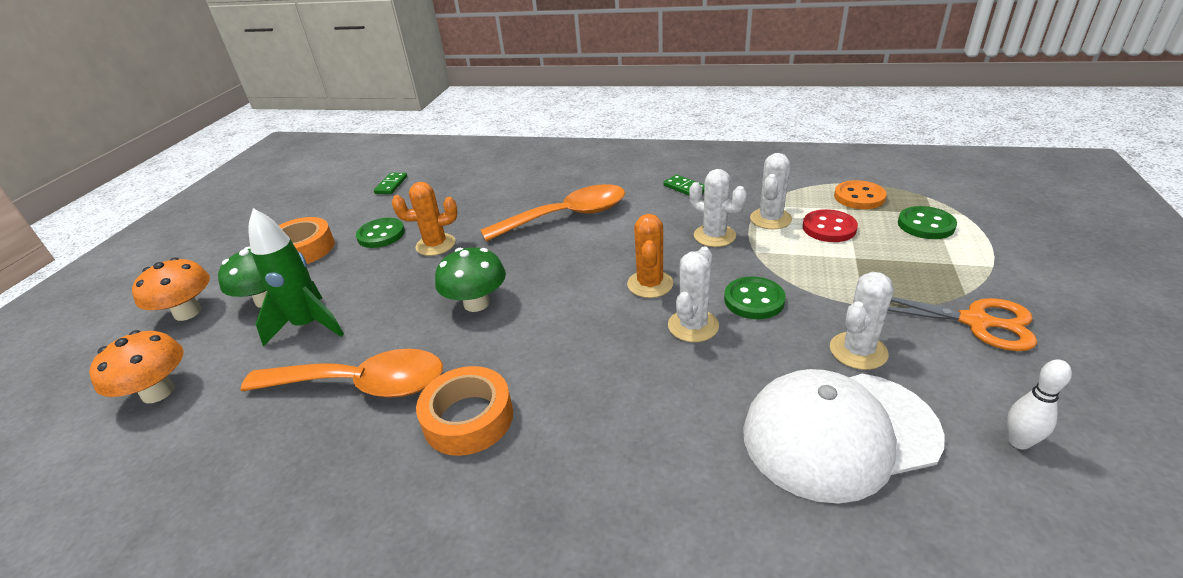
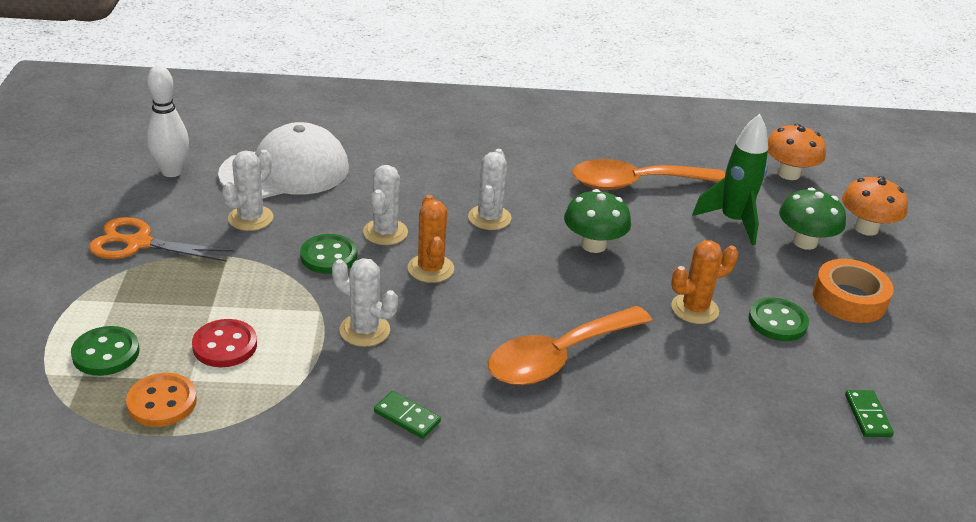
camera: 160 degrees right, 0 degrees up
(468, 418) = (539, 169): orange tape -> none
(770, 219) = (293, 358): white cactus -> white cactus (489, 218)
(1019, 442) = (172, 172): white bowling pin -> white bowling pin, size x1.62

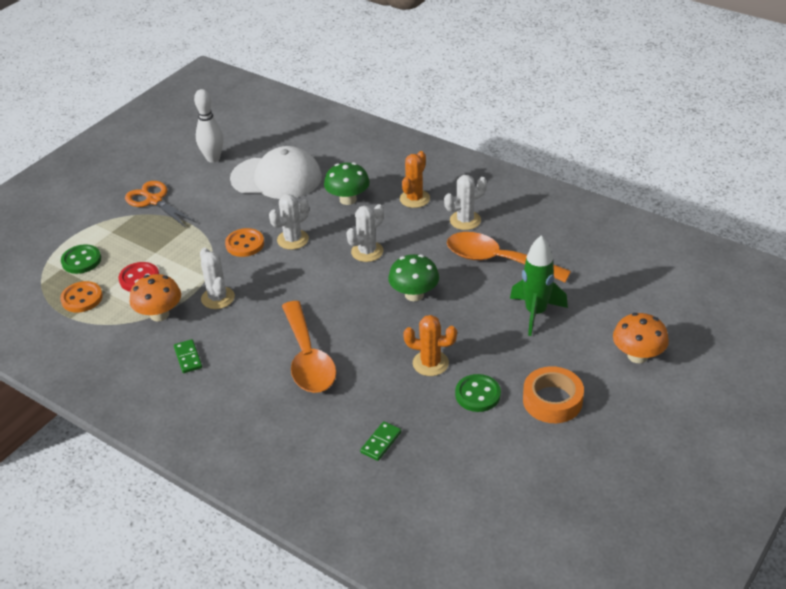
camera: 40 degrees right, 5 degrees up
(250, 218) = (226, 204): white cactus -> white cactus (465, 220)
(329, 256) = (245, 244): green button -> orange button
(430, 269) = (294, 273): orange cactus -> orange cactus (414, 199)
(558, 357) = (308, 358): orange spoon -> orange spoon turned 105 degrees counterclockwise
(788, 174) = (629, 292): orange mushroom -> orange mushroom (159, 314)
(804, 242) = (572, 348): green mushroom -> green mushroom (348, 199)
(867, 416) = (461, 480): green domino -> green domino (381, 442)

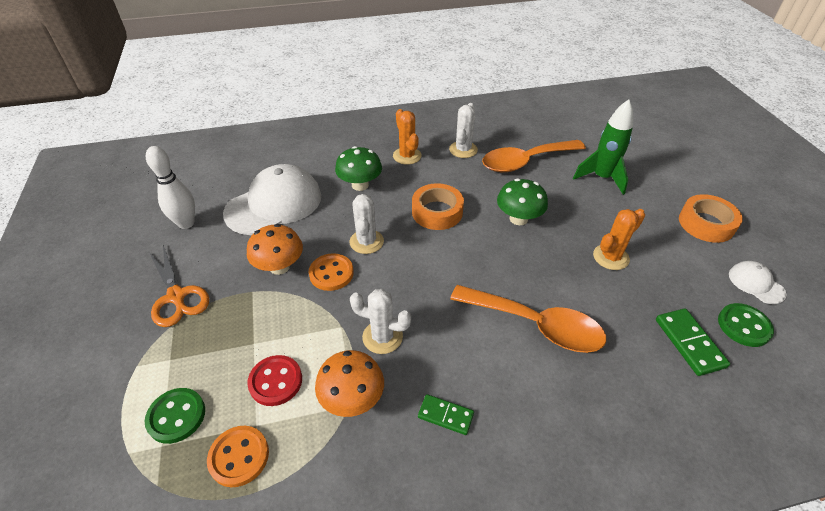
camera: 50 degrees left, 5 degrees up
(154, 200) = (176, 297): orange scissors -> orange scissors turned 120 degrees counterclockwise
(367, 252) = (437, 212): white cactus -> orange tape
(381, 442) = (689, 343): green domino -> green domino, size x1.51
(477, 394) = (670, 254): green button -> green button (743, 326)
(502, 458) = (756, 283): none -> white cap
(637, 356) = (687, 165): orange mushroom -> orange mushroom (279, 267)

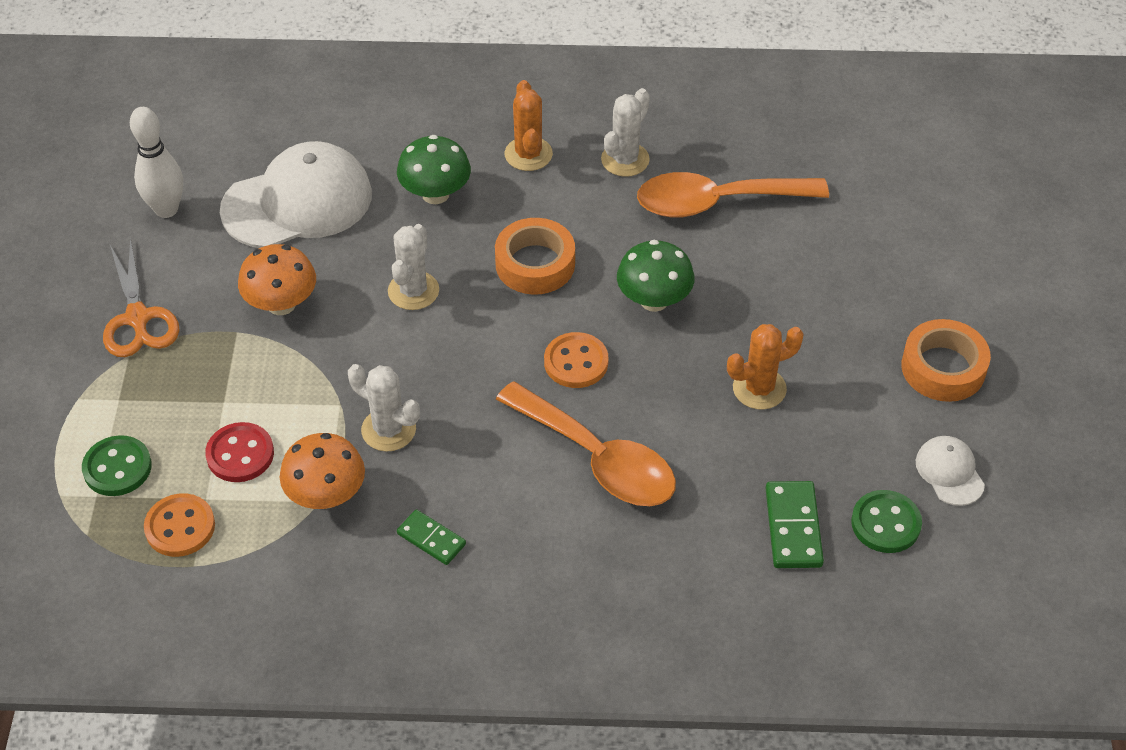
camera: 15 degrees right, 5 degrees up
(331, 273) = (349, 328): orange button -> orange button (576, 362)
(601, 178) = (826, 257): green rocket -> none

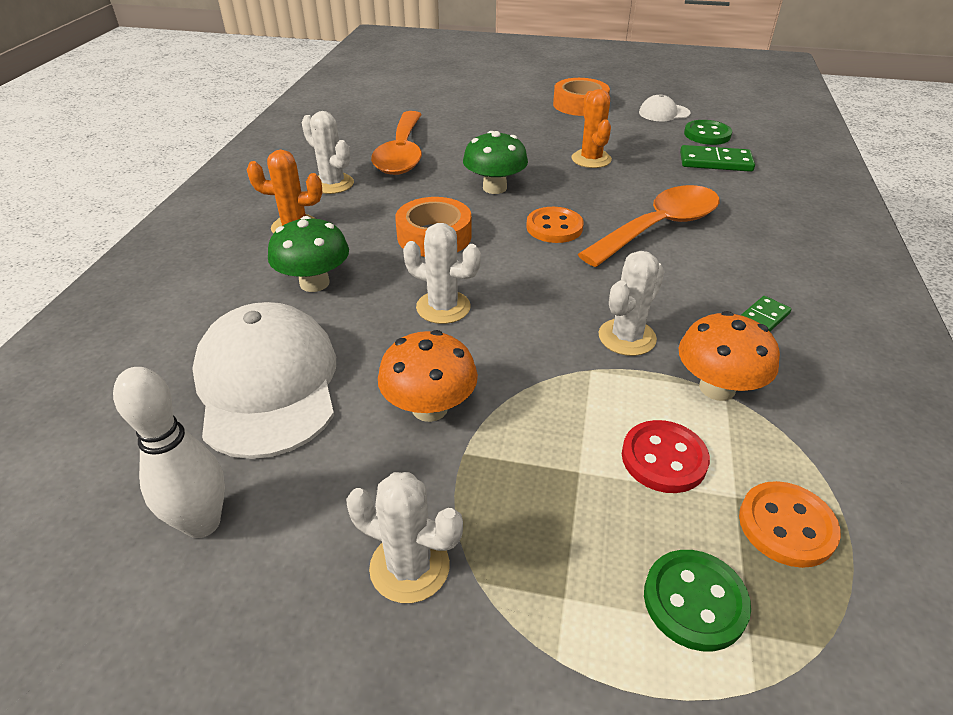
camera: 80 degrees left, 10 degrees down
(138, 318) = (409, 567): orange scissors -> white cactus

